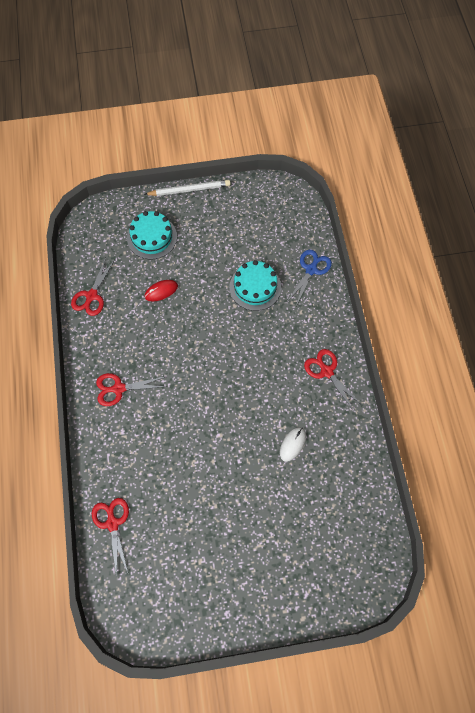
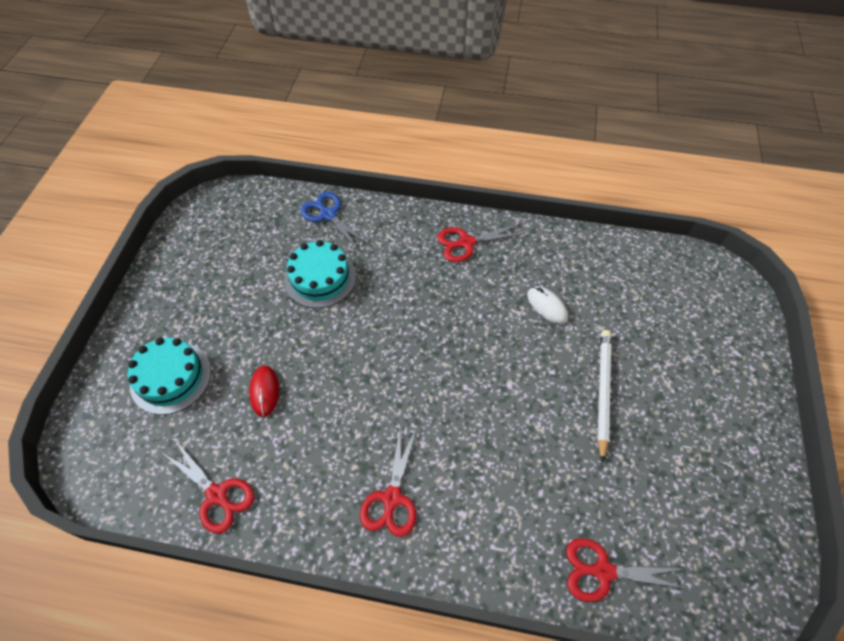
camera: 70 degrees left, 10 degrees down
(189, 190) = (128, 307): white pencil -> white pencil (603, 392)

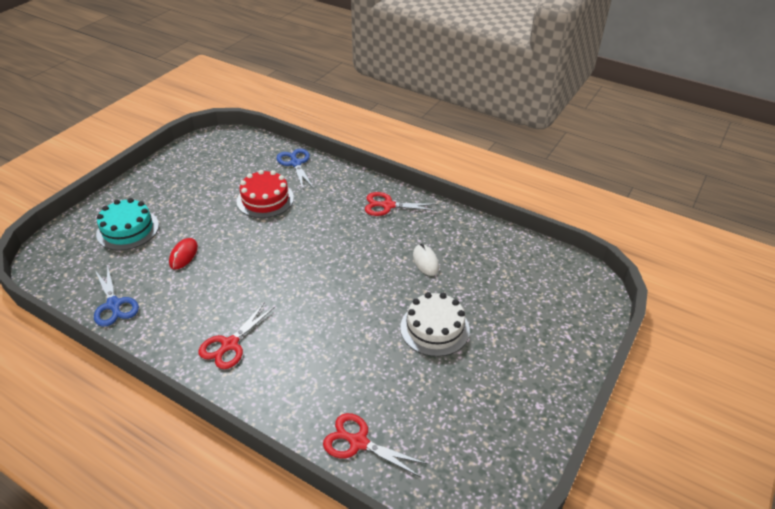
camera: 20 degrees right, 15 degrees down
(217, 495) = (114, 305): red scissors -> blue scissors
(320, 278) = (265, 199): turquoise cake -> red cake
(603, 392) = (434, 328): white pencil -> white cake

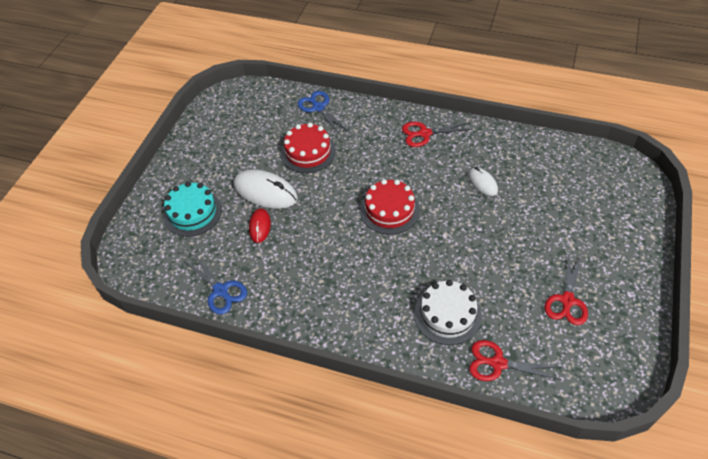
camera: 10 degrees left, 10 degrees up
(206, 225) = (265, 192): none -> white mouse
(230, 344) = (346, 303): red scissors -> red scissors (567, 300)
(318, 267) = (389, 210): none -> red cake
(434, 328) = (517, 245): white cake -> white cake (447, 314)

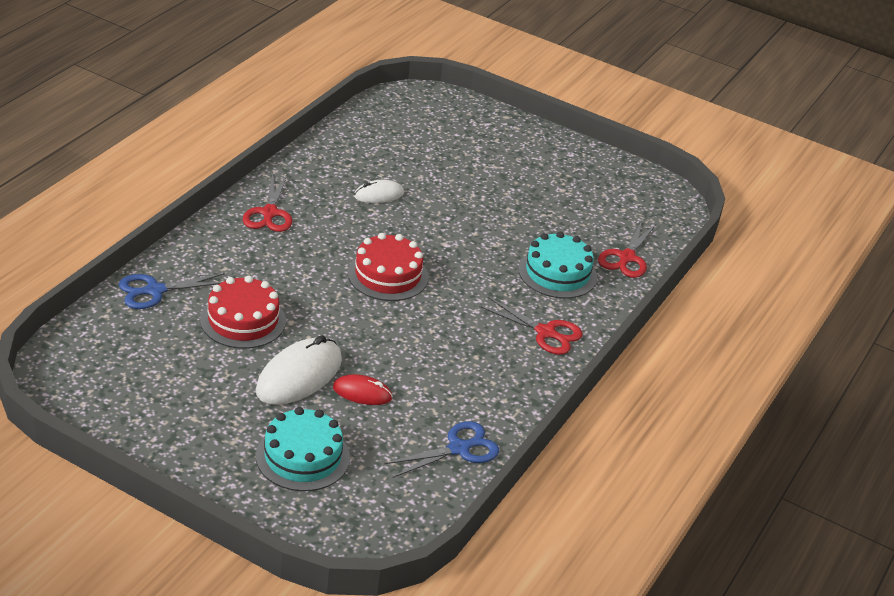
camera: 85 degrees left, 15 degrees down
(447, 314) = (557, 273): white cake -> turquoise cake
(567, 300) = (565, 192): red scissors -> red scissors (545, 332)

